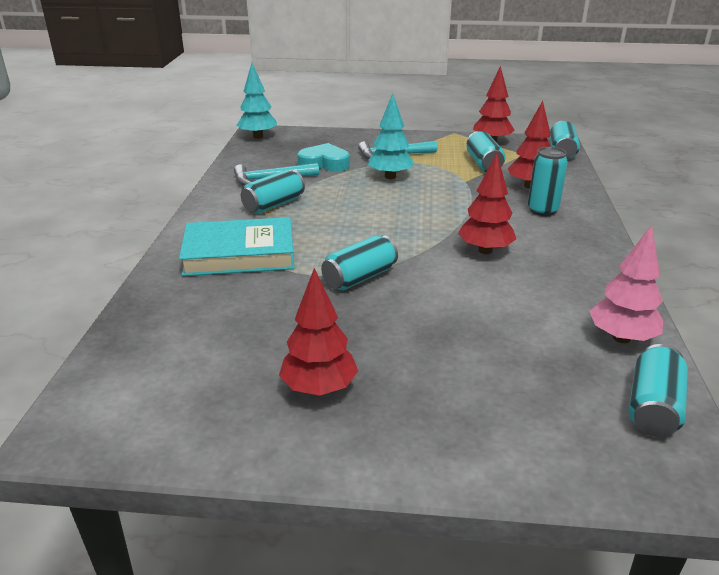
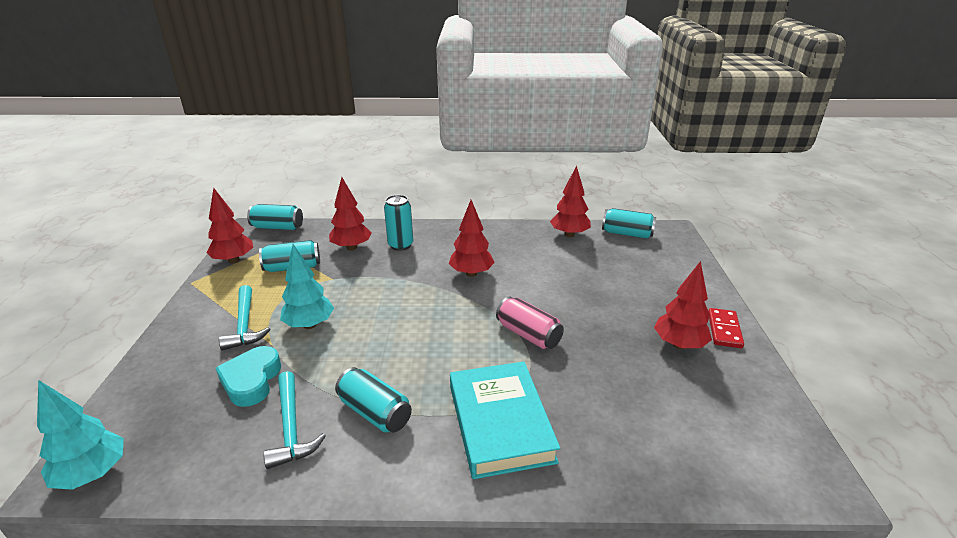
camera: 95 degrees left, 0 degrees up
(344, 447) = (724, 330): none -> red domino
(359, 278) = (528, 335): turquoise can -> pink can
(621, 338) = (569, 234): pink tree -> red tree

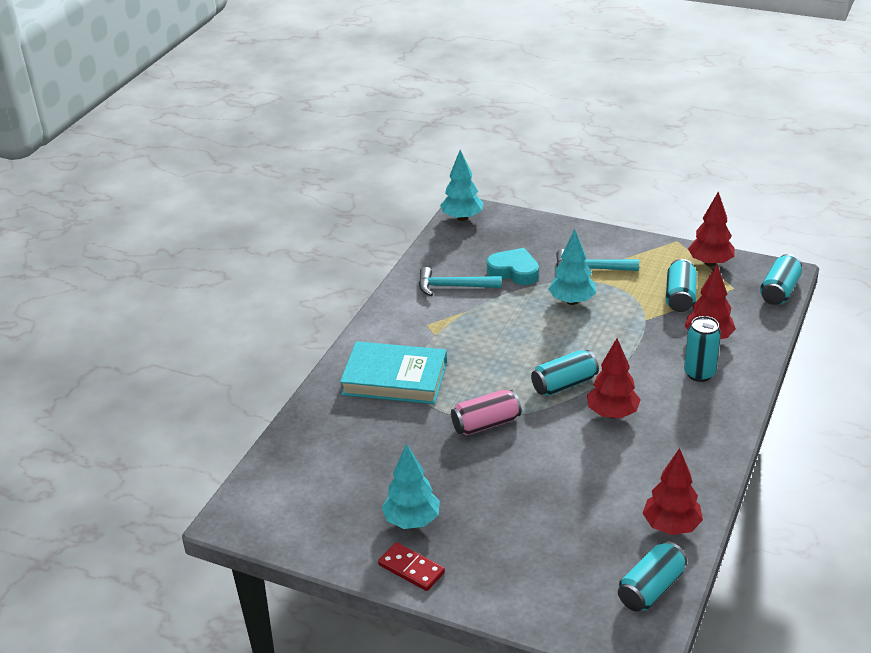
camera: 115 degrees right, 5 degrees up
(375, 412) = (444, 323): turquoise can -> turquoise can (564, 384)
(679, 345) = (412, 521): red tree -> turquoise tree

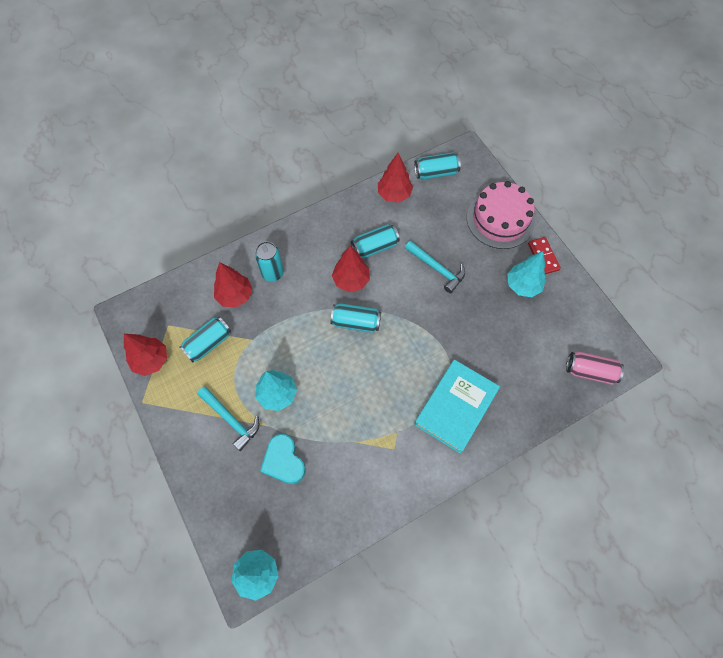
camera: 145 degrees left, 30 degrees up
(395, 378) = (456, 407): turquoise book -> turquoise book turned 75 degrees clockwise
(454, 286) = (341, 478): turquoise hammer -> turquoise hammer (436, 268)
(486, 424) = (429, 325): pink can -> pink can (590, 371)
(506, 581) = (500, 219): none -> pink cake
(779, 291) = (147, 301): turquoise can -> turquoise can (375, 247)

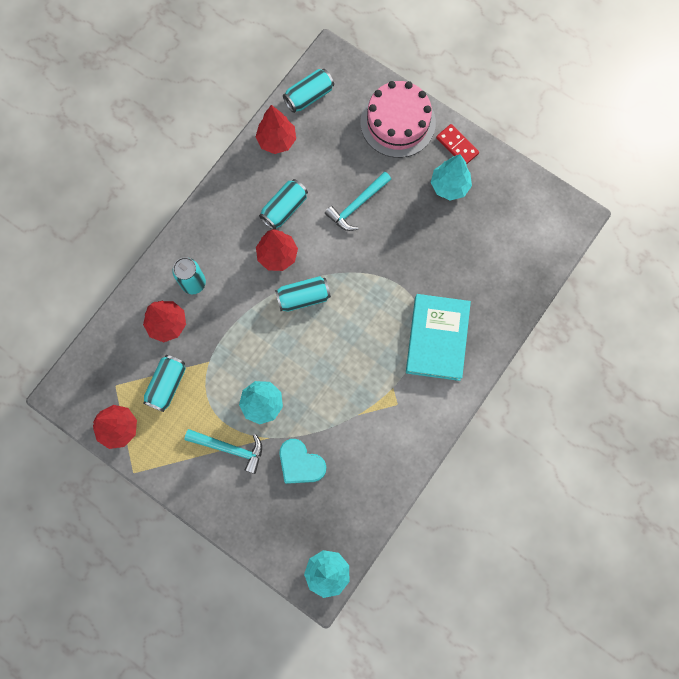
camera: 25 degrees left, 10 degrees up
(436, 268) = (357, 205): turquoise hammer -> turquoise hammer turned 120 degrees clockwise
(590, 371) = (546, 247): pink can -> none

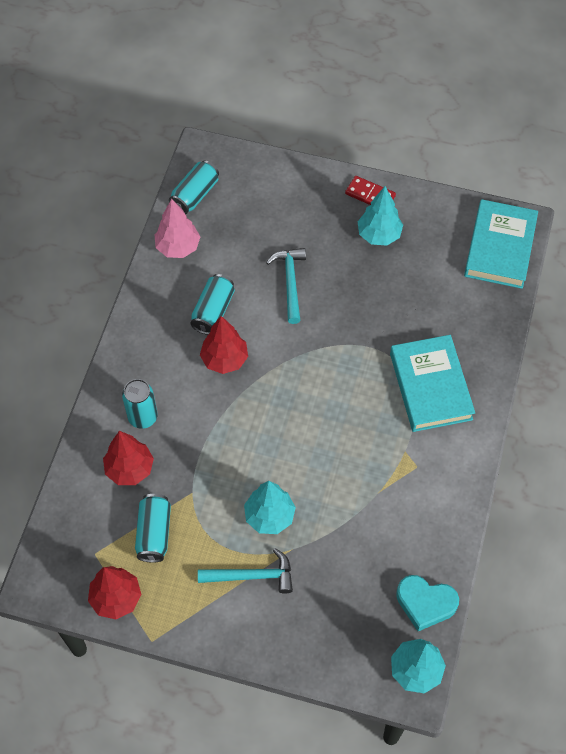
camera: 20 degrees left, 15 degrees down
(277, 140) = (178, 247): red tree -> pink tree
(300, 463) = (338, 564): turquoise heart -> turquoise heart (425, 603)
(303, 297) = (270, 392): turquoise can -> none
(357, 205) = (290, 283): turquoise hammer -> turquoise hammer turned 150 degrees clockwise
(398, 122) = (299, 191): pink cake -> none
(548, 233) = (500, 247): none -> turquoise book

